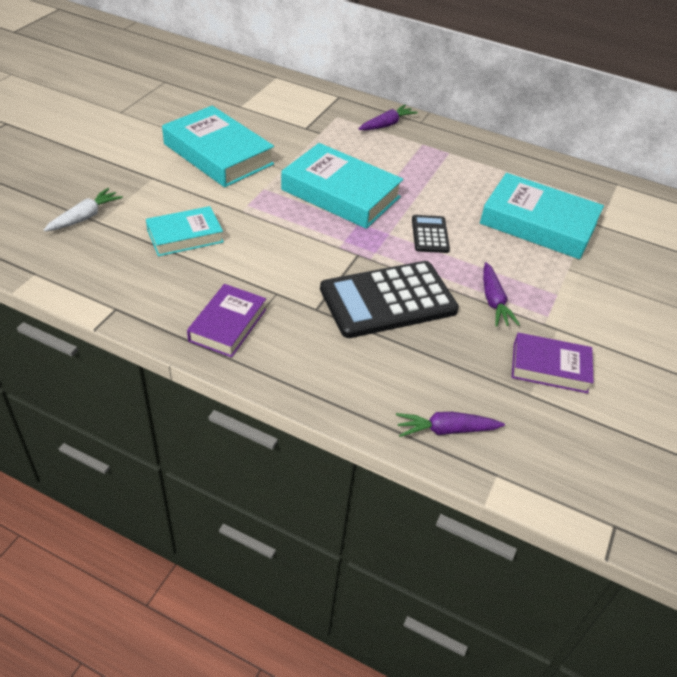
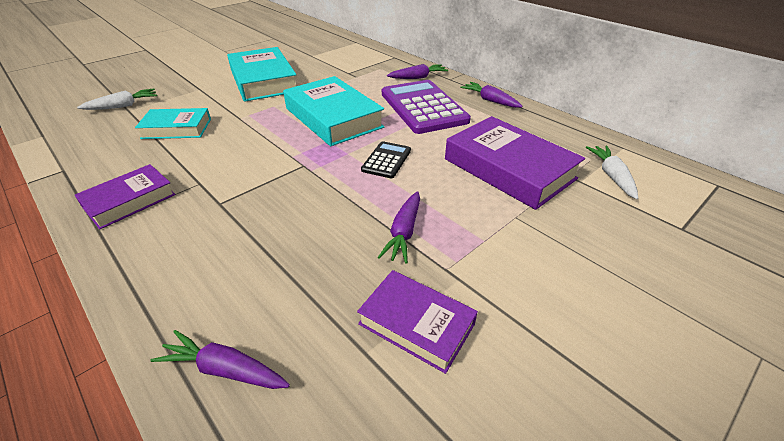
camera: 25 degrees right, 5 degrees down
(388, 300) = (294, 209): black calculator -> none
(420, 165) = (423, 107): none -> purple calculator
(477, 146) = (490, 100): none -> purple carrot
(538, 223) = (508, 169): turquoise book -> purple book
(620, 215) = (611, 176): none -> white carrot

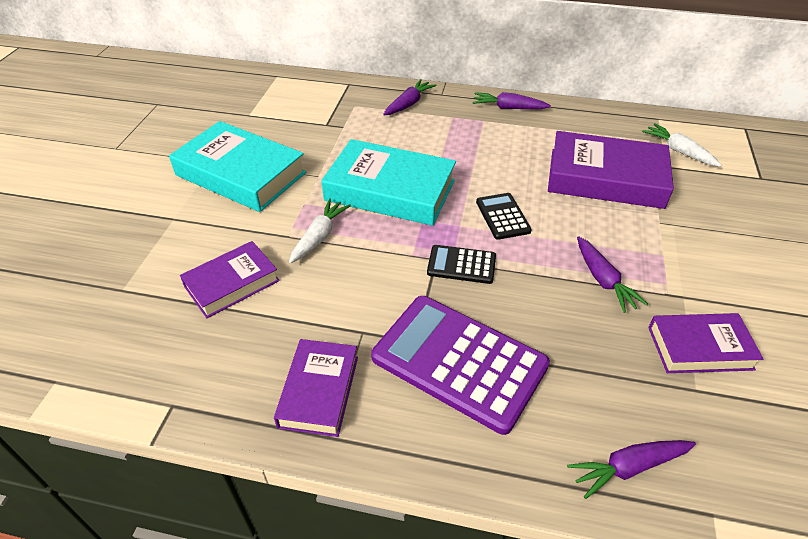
camera: 35 degrees left, 5 degrees up
(123, 106) = (103, 287): white carrot -> white carrot (319, 236)
(177, 128) = (232, 283): turquoise book -> purple book
(314, 175) = (461, 265): none -> black calculator
(423, 107) = (460, 140): purple calculator -> purple calculator (459, 361)

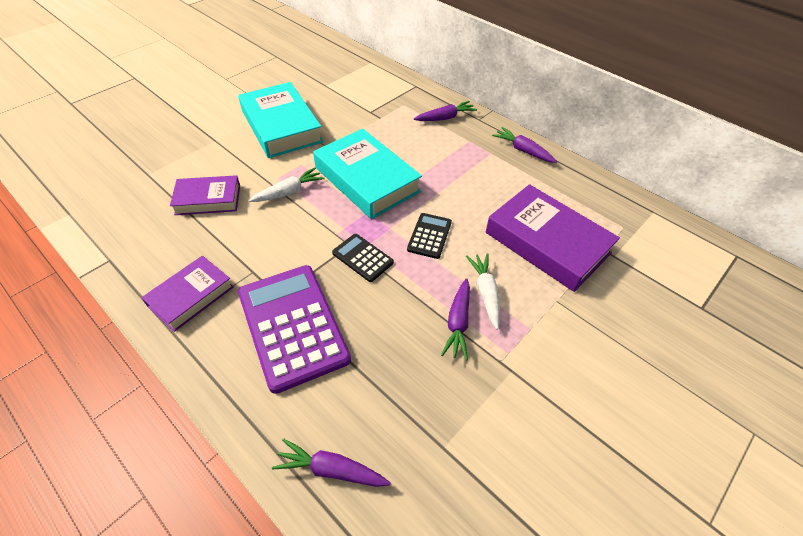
camera: 30 degrees right, 5 degrees up
(678, 151) = (642, 248): white carrot -> white carrot (485, 292)
(699, 348) = (481, 418): purple book -> none

